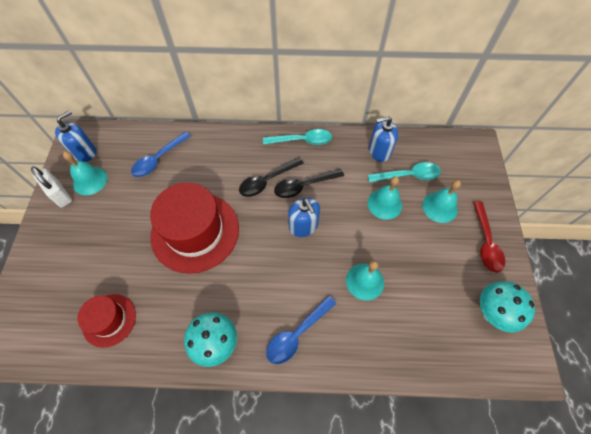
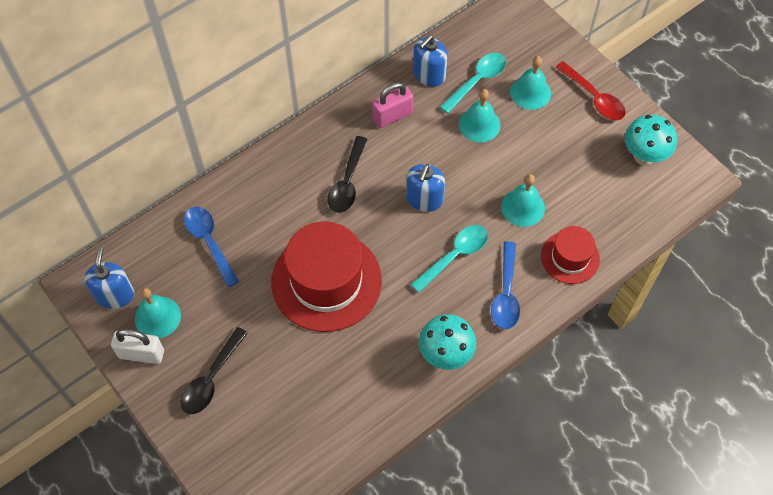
camera: 40 degrees left, 0 degrees up
(109, 320) = (329, 414): red hat -> red hat (570, 257)
(158, 159) = (209, 242): blue spoon -> blue spoon turned 150 degrees clockwise
(302, 140) = (342, 116): turquoise spoon -> turquoise spoon (455, 256)
(303, 226) = (424, 199): blue soap dispenser -> blue soap dispenser turned 90 degrees clockwise
(304, 186) = (388, 161): black spoon -> black spoon (211, 378)
(332, 160) = (392, 116): none -> pink padlock

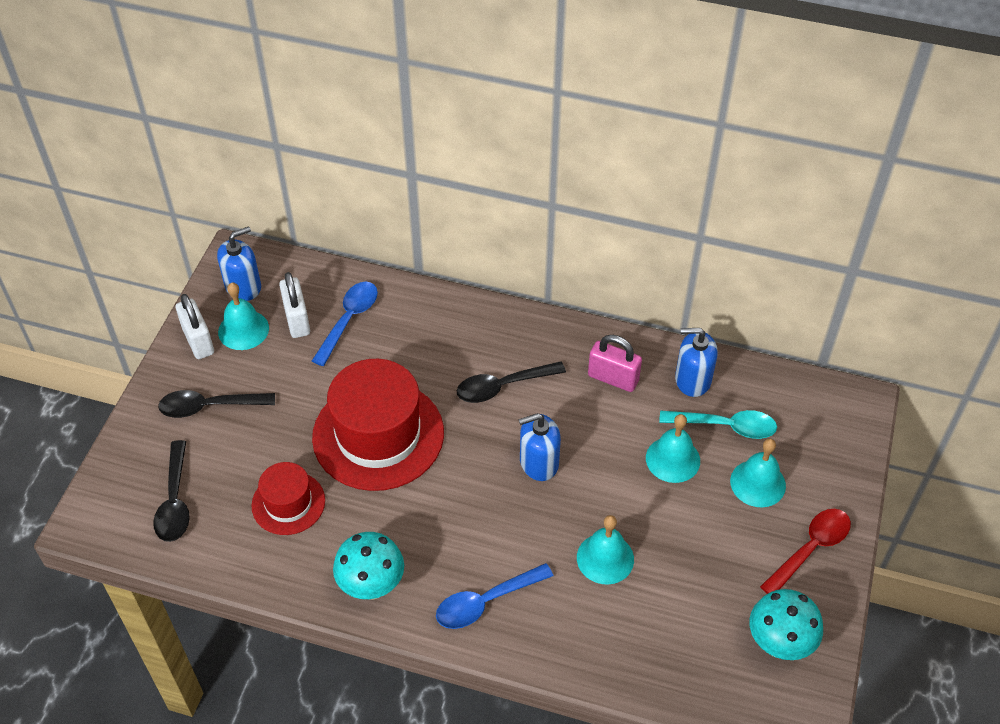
camera: 55 degrees right, 10 degrees down
(179, 276) = (297, 320): none -> white padlock
(279, 446) = (175, 501): none -> black spoon
(455, 256) = (494, 528): turquoise spoon -> none
(570, 257) = (580, 640): red hat -> red hat (288, 503)
(594, 97) = (810, 549): red spoon -> red spoon turned 150 degrees counterclockwise

